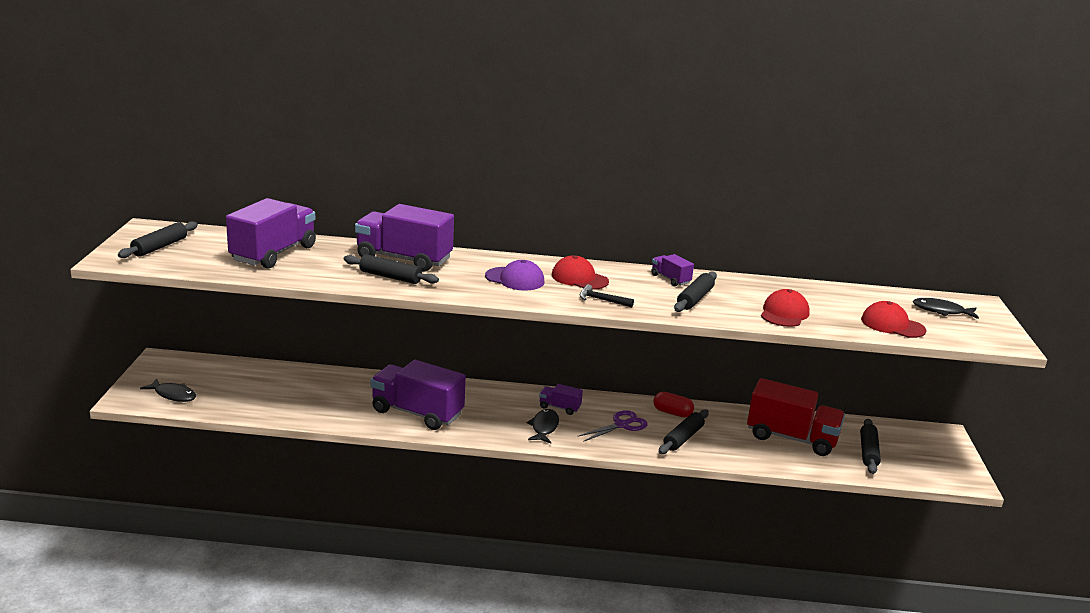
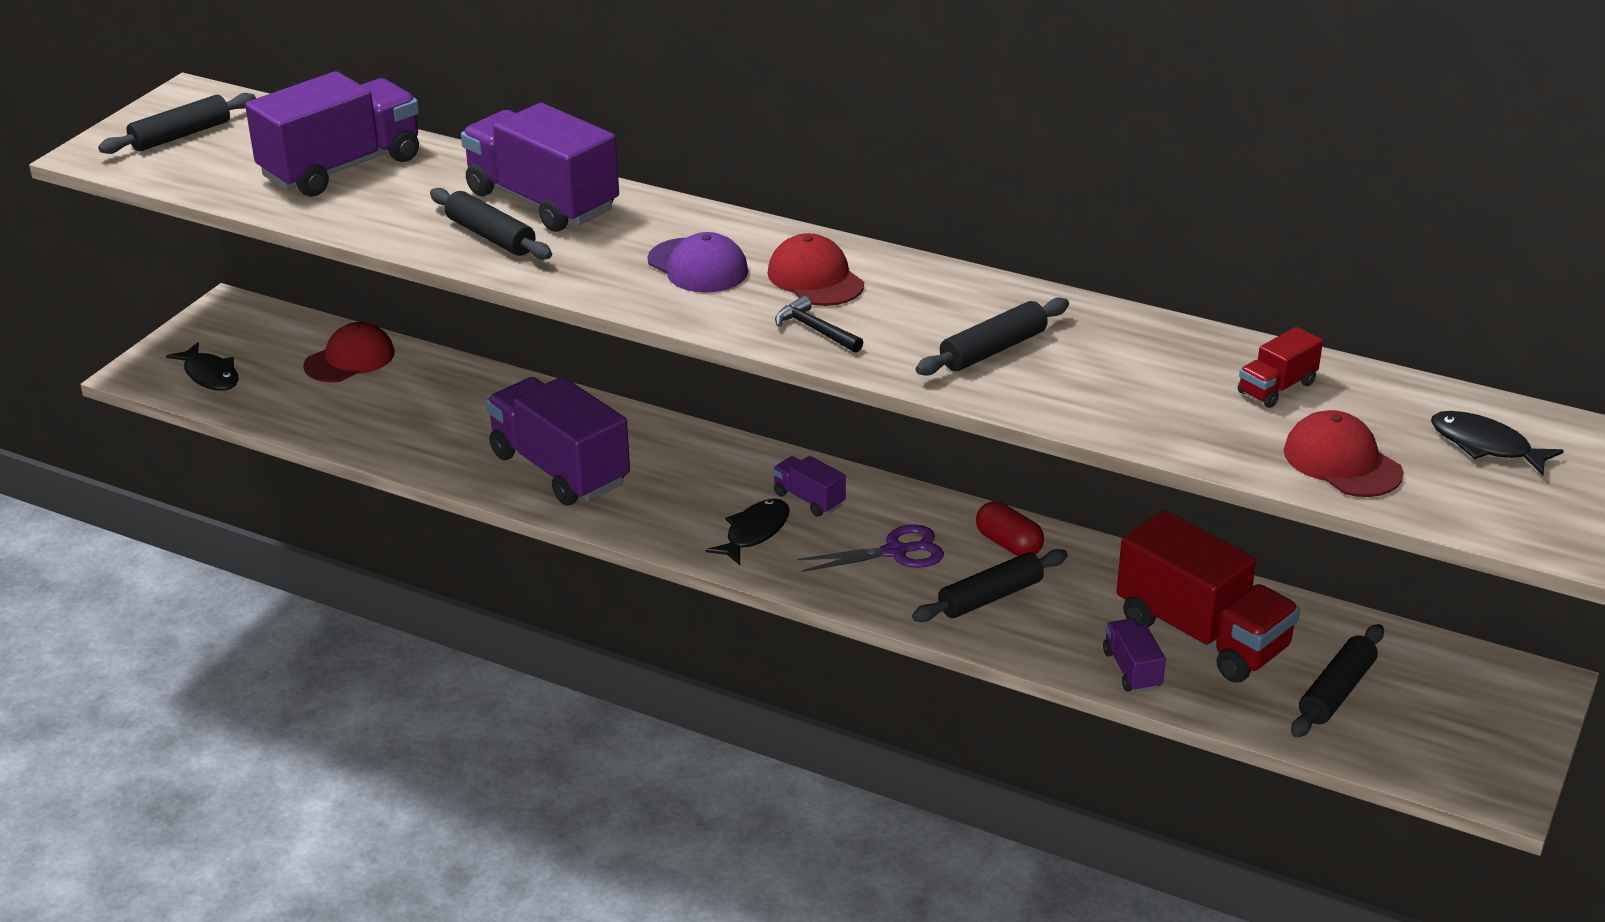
camera: 25 degrees right, 10 degrees up
(670, 279) = (986, 301): purple truck -> purple truck (1132, 670)
(784, 313) = (1140, 405): red cap -> red cap (350, 359)
(834, 299) = (1276, 388): none -> red truck

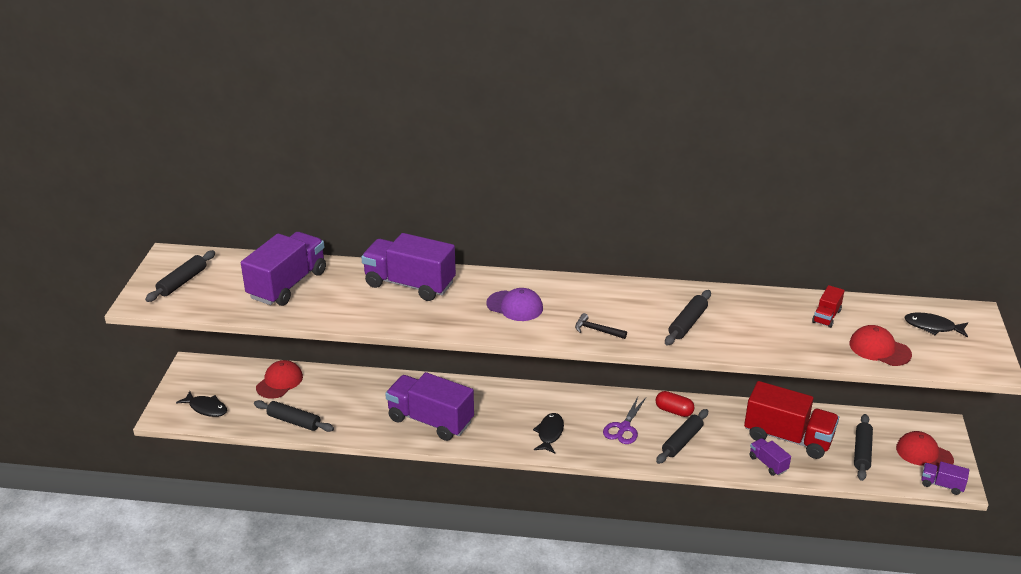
camera: 20 degrees left, 0 degrees up
(491, 236) = (397, 310): black rolling pin -> black rolling pin (294, 421)
(809, 499) = (565, 409): purple truck -> purple truck (942, 485)
(815, 278) = (577, 301): red cap -> red cap (924, 454)
(895, 552) = (624, 428): purple scissors -> purple scissors turned 150 degrees clockwise

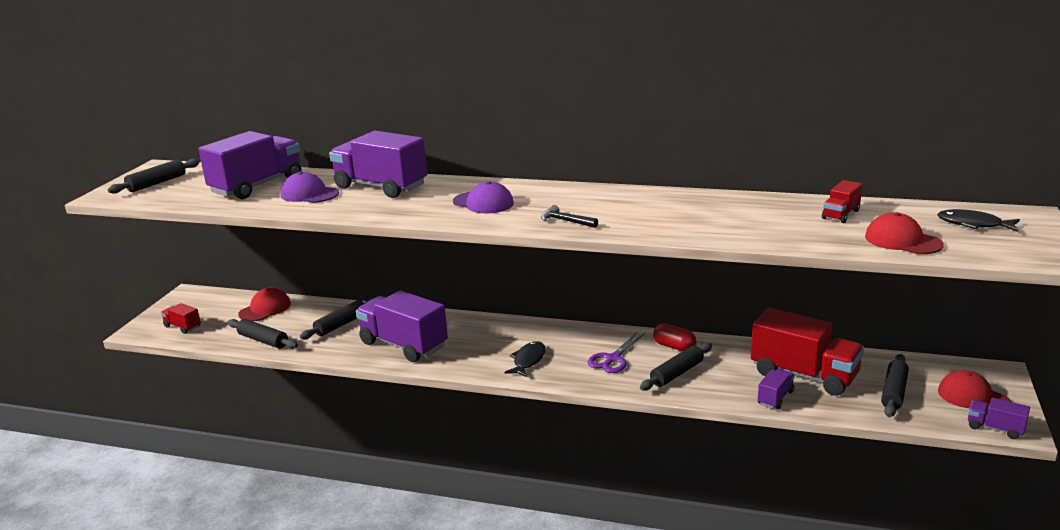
camera: 10 degrees right, 10 degrees down
(206, 408) = (182, 327): black fish -> red truck
(345, 296) = (309, 194): none -> purple cap
(687, 323) = (672, 217): black rolling pin -> black rolling pin (341, 324)
(768, 463) = (775, 398): purple truck -> purple truck turned 60 degrees clockwise

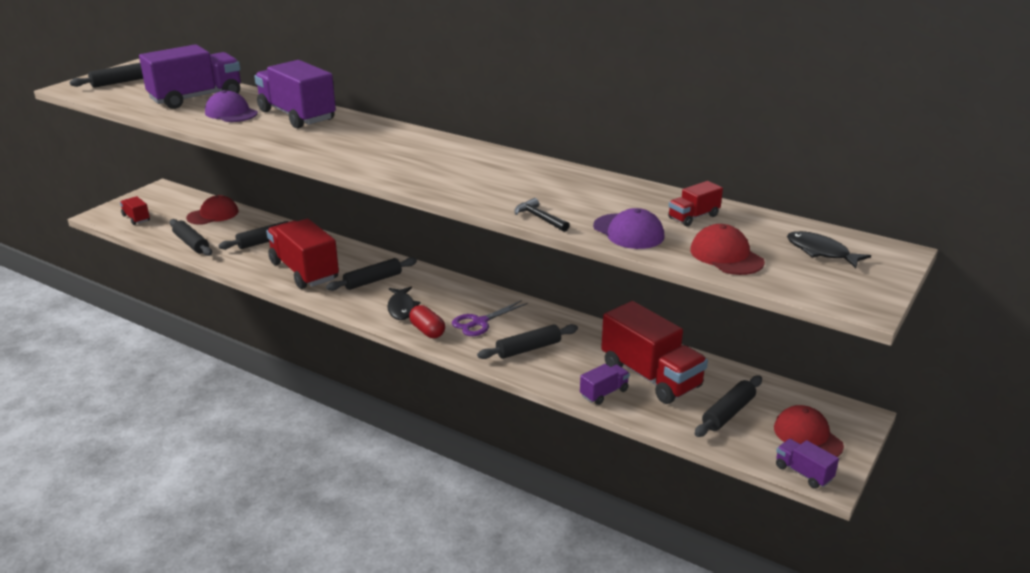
camera: 15 degrees right, 5 degrees up
(403, 345) = (304, 271): purple truck -> red truck
(480, 341) = (373, 281): none -> black rolling pin
(483, 203) = (369, 146): purple cap -> purple cap (628, 232)
(528, 360) = (401, 308): black fish -> black fish turned 135 degrees clockwise
(566, 221) = (424, 177): black hammer -> black hammer (539, 218)
(674, 346) = (546, 322): red capsule -> red capsule (427, 331)

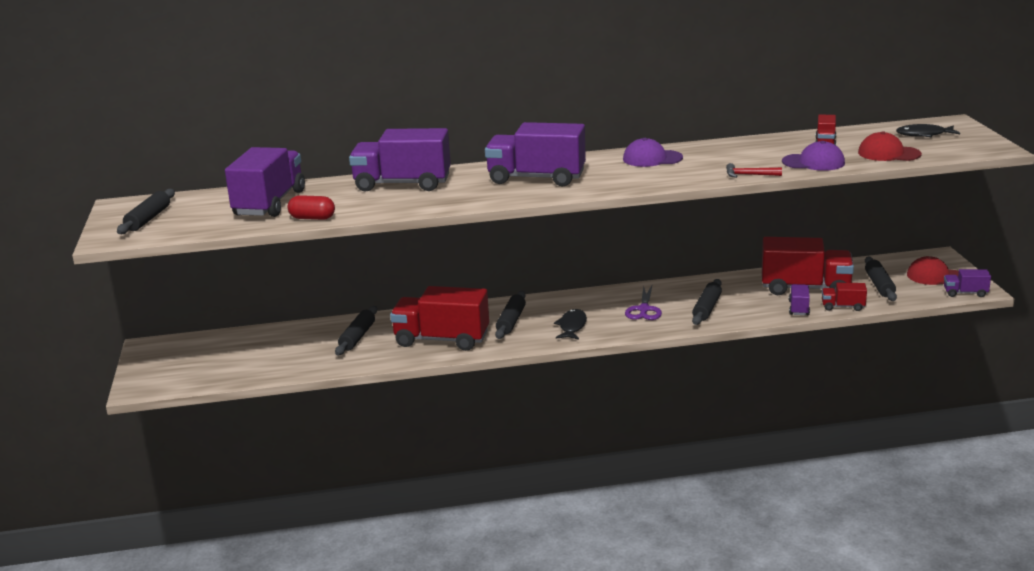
camera: 40 degrees left, 5 degrees down
(136, 218) = (184, 374): red truck -> red truck (843, 307)
(191, 243) = (292, 366): black rolling pin -> none
(213, 214) = (257, 341): red cap -> none
(231, 113) = (339, 201): purple cap -> purple cap (652, 158)
(384, 148) = (536, 178): none -> purple truck
(401, 308) = (572, 326): black fish -> black fish turned 120 degrees counterclockwise
(427, 331) = (621, 330): red capsule -> red capsule (312, 218)
(539, 218) = (749, 175): black hammer -> red hammer

